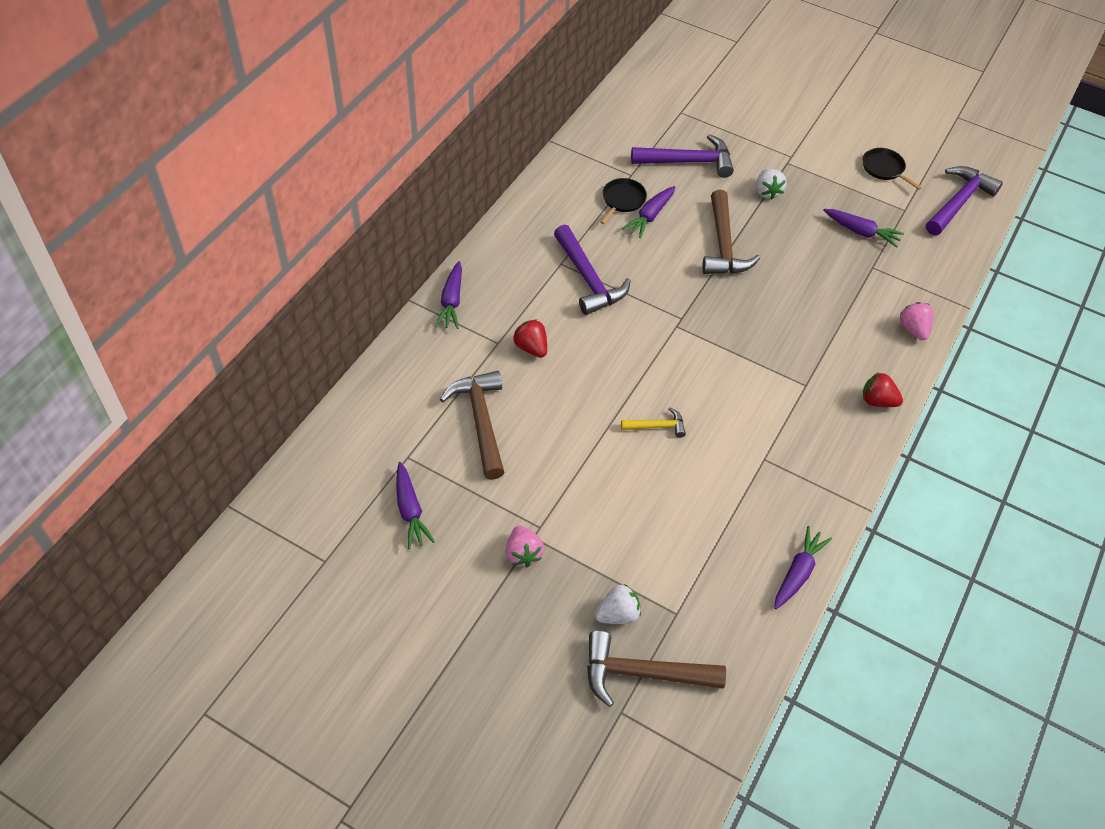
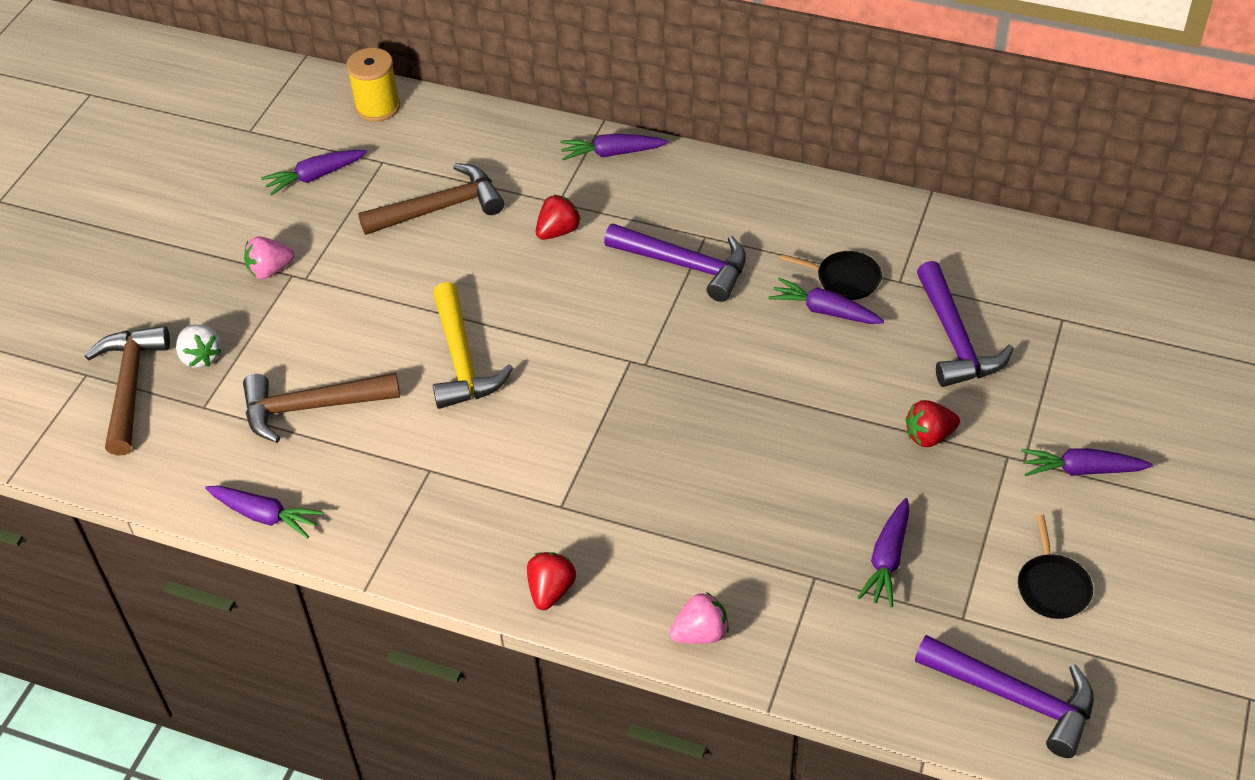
camera: 85 degrees right, 5 degrees down
(331, 454) = (377, 107): none -> yellow spool
(588, 279) = (685, 265): purple hammer -> purple hammer turned 120 degrees counterclockwise
(657, 426) = (462, 360): yellow hammer -> yellow hammer, size x1.89
(723, 245) = (796, 395): brown hammer -> brown hammer (310, 407)
(767, 192) = (929, 436): white strawberry -> red strawberry
(801, 136) = (1081, 470): none -> purple carrot
(884, 168) = (1052, 586): black pan -> black pan turned 135 degrees clockwise

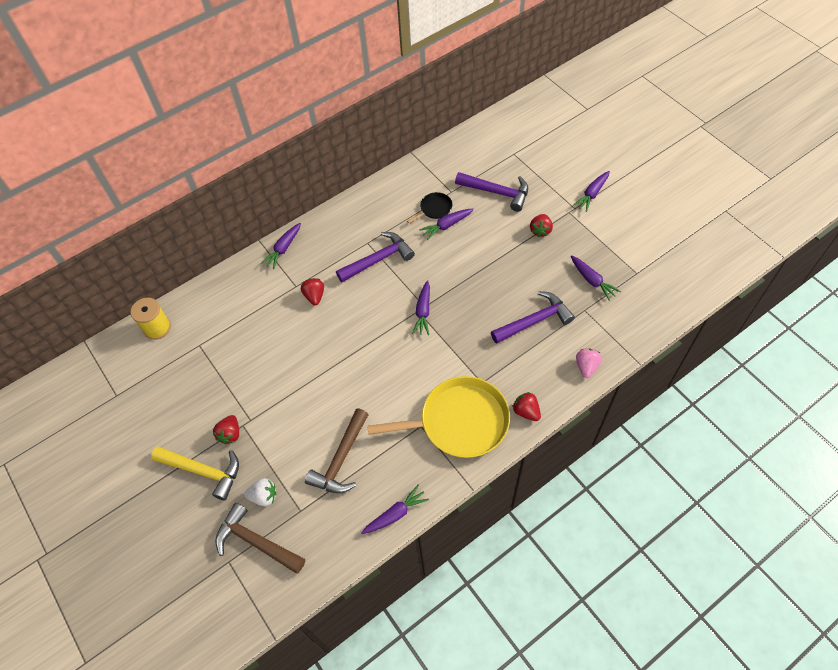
camera: 55 degrees left, 10 degrees up
(270, 270) = (230, 434): pink strawberry -> red strawberry
(315, 177) = (181, 381): purple carrot -> purple carrot (423, 312)
(441, 208) = (255, 336): brown hammer -> none
(462, 360) = (363, 378): yellow hammer -> yellow hammer (203, 471)
(470, 513) = (459, 421): none -> yellow pan
(1015, 698) = (683, 279): purple hammer -> purple hammer (534, 321)
(1052, 586) = (640, 236): black pan -> none

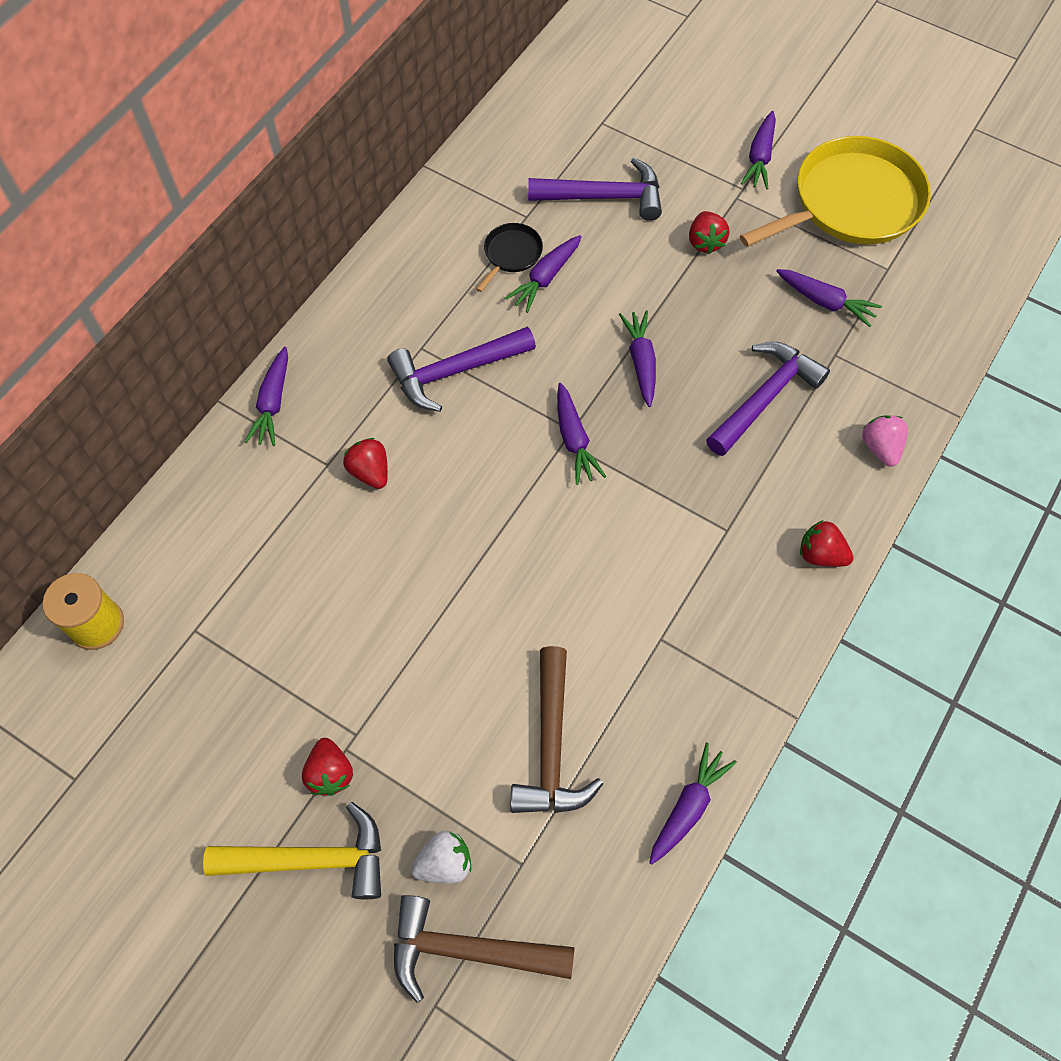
camera: 25 degrees left, 5 degrees up
(378, 259) = (455, 371): purple hammer -> purple hammer turned 150 degrees counterclockwise
(459, 421) = (721, 609): yellow pan -> yellow pan (851, 203)
(476, 282) = (641, 362): none -> purple carrot

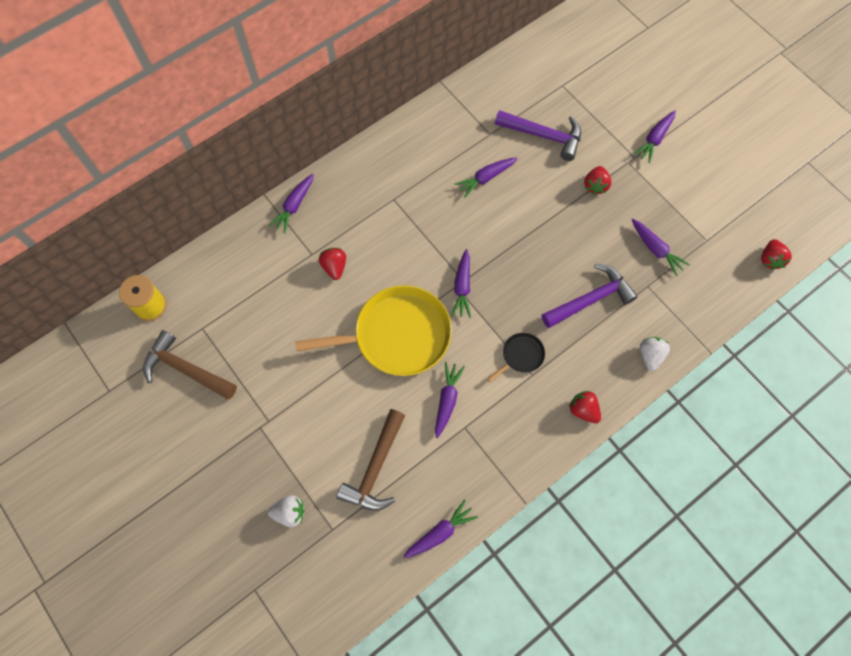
camera: 20 degrees right, 5 degrees up
(312, 859) = (218, 483): yellow hammer -> none
(330, 773) = (246, 438): red strawberry -> red strawberry (770, 259)
(455, 371) = (407, 221): purple hammer -> none
(468, 950) = (284, 566): brown hammer -> brown hammer (186, 369)
(511, 254) = (471, 156): black pan -> black pan (521, 356)
(641, 362) = (523, 251): purple carrot -> purple carrot (447, 400)
(851, 203) = (701, 188): yellow pan -> yellow pan (397, 335)
(880, 448) = (650, 356): pink strawberry -> white strawberry

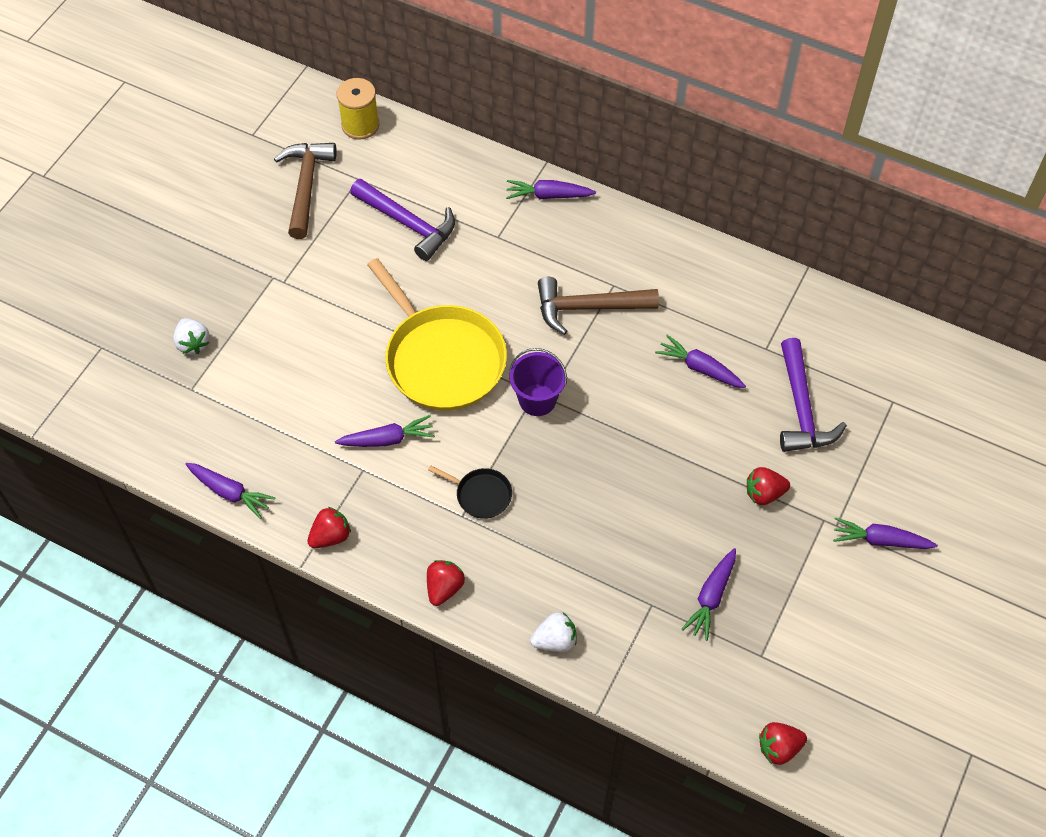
camera: 65 degrees right, 10 degrees down
(334, 267) = (494, 265): red strawberry -> red strawberry (330, 536)
(375, 468) = (275, 401): brown hammer -> brown hammer (588, 307)
(462, 287) = (537, 400): purple carrot -> purple bucket
(591, 299) = (597, 545): purple hammer -> purple hammer (408, 224)

